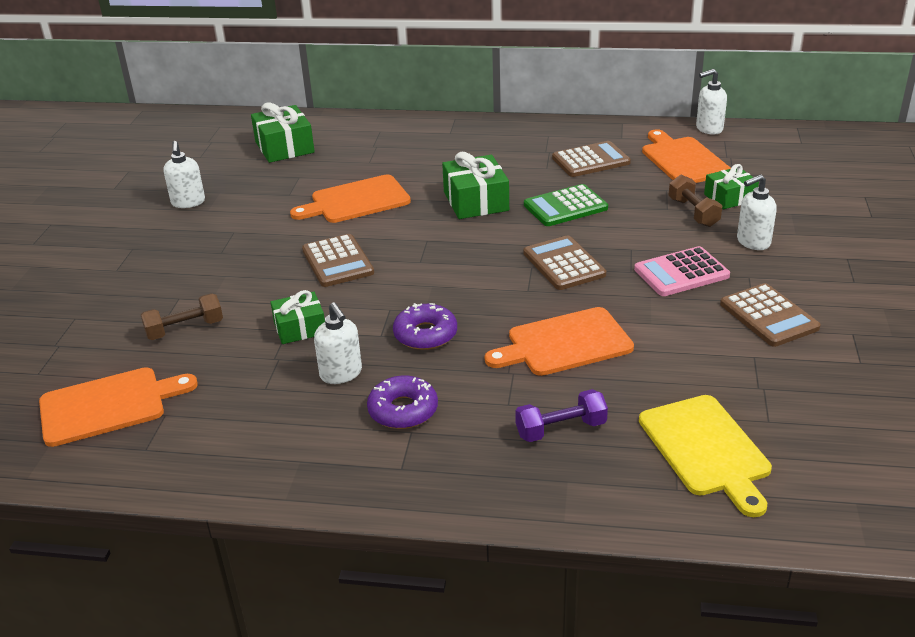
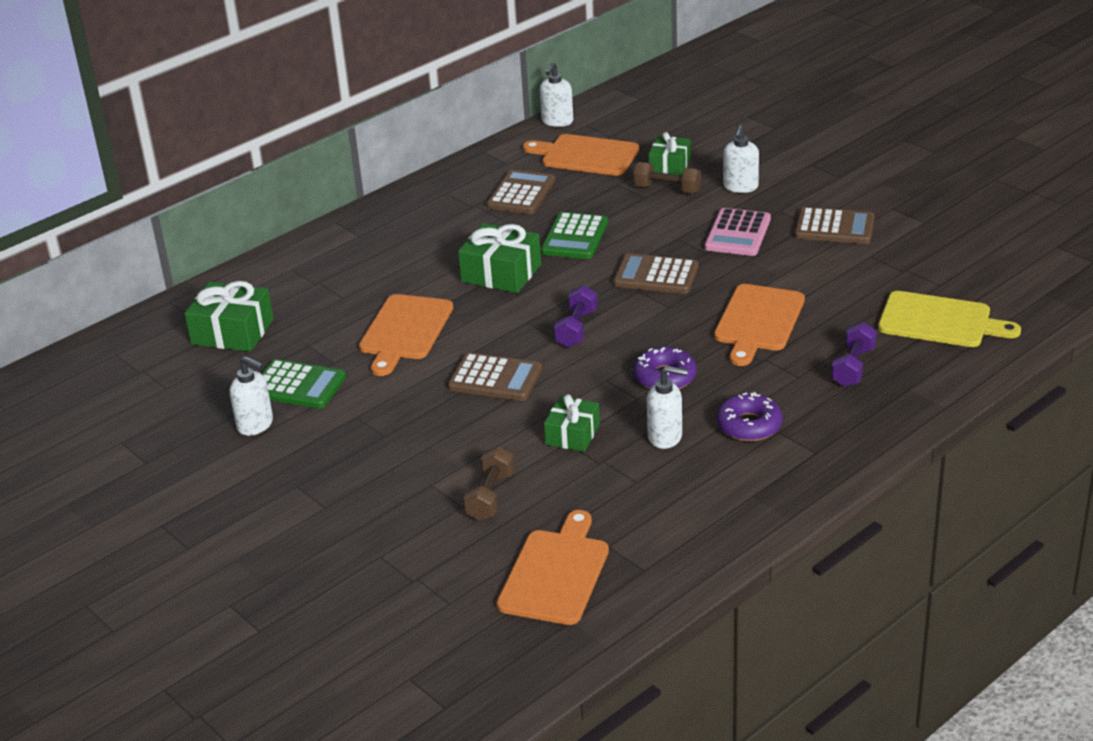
camera: 50 degrees left, 0 degrees up
(248, 195) = (298, 385): none -> green calculator
(443, 264) = (576, 329): none -> purple dumbbell

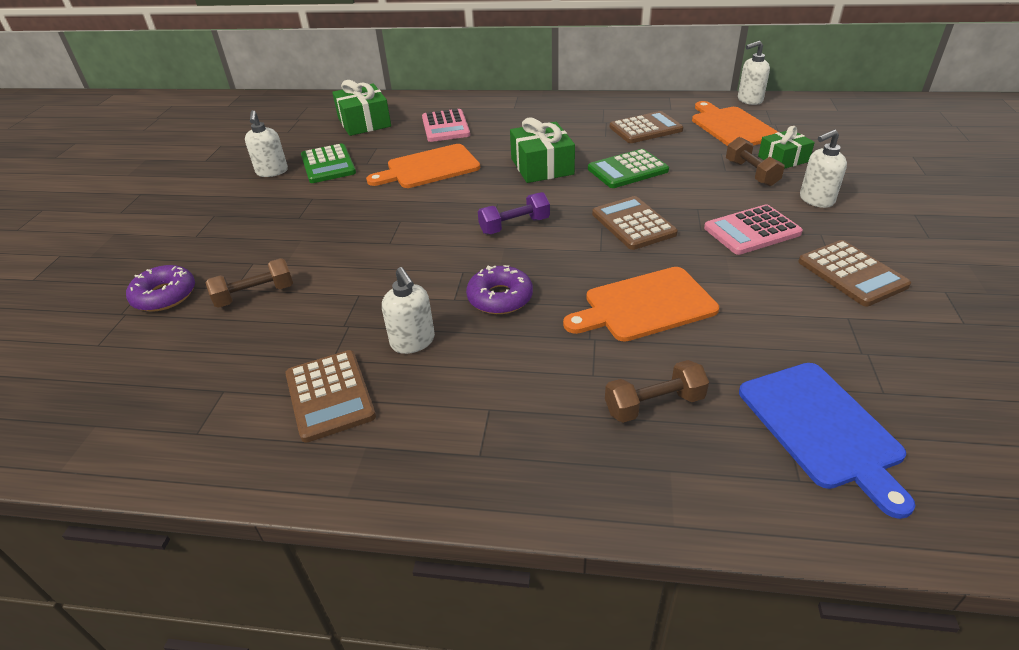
camera: 50 degrees right, 5 degrees up
(332, 289) = (445, 126): none -> pink calculator
(495, 378) = (411, 225): brown calculator -> brown calculator (330, 395)
(555, 573) = (164, 380): orange cutting board -> none
(572, 434) = (371, 292): green gift -> none
(749, 425) = (479, 383): purple donut -> purple donut (164, 295)
(853, 367) = (654, 404): purple dumbbell -> brown dumbbell
(940, 321) = (822, 428): yellow cutting board -> blue cutting board

